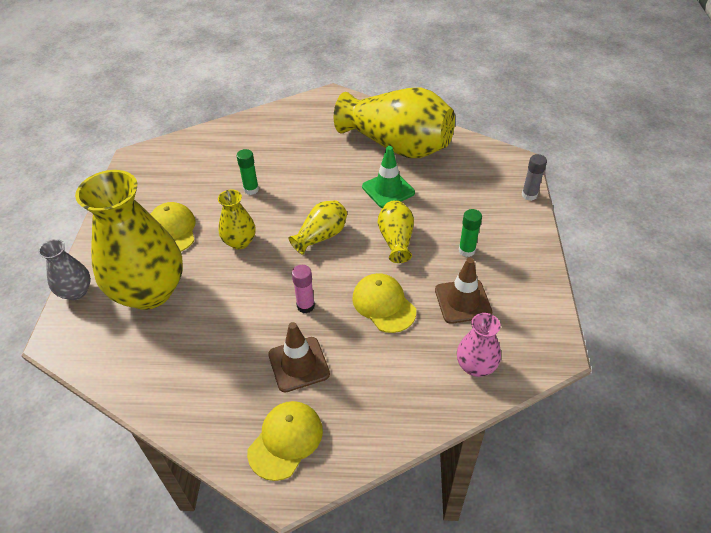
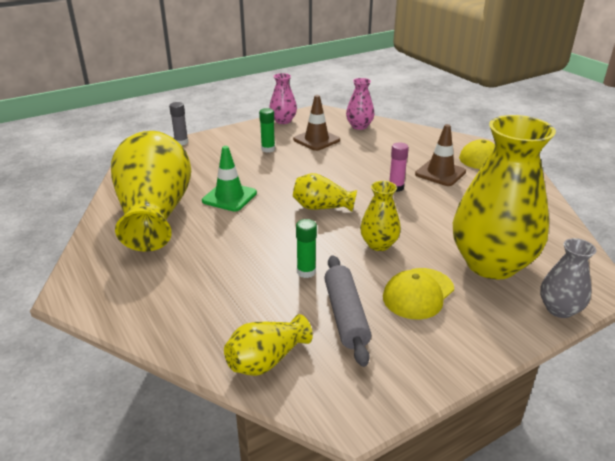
camera: 125 degrees left, 15 degrees down
(194, 187) = (346, 315): none -> grey rolling pin
(383, 304) = (354, 162): yellow cap -> none
(396, 240) = (288, 176): yellow vase -> yellow vase (266, 360)
(542, 297) = (283, 121): none -> pink vase

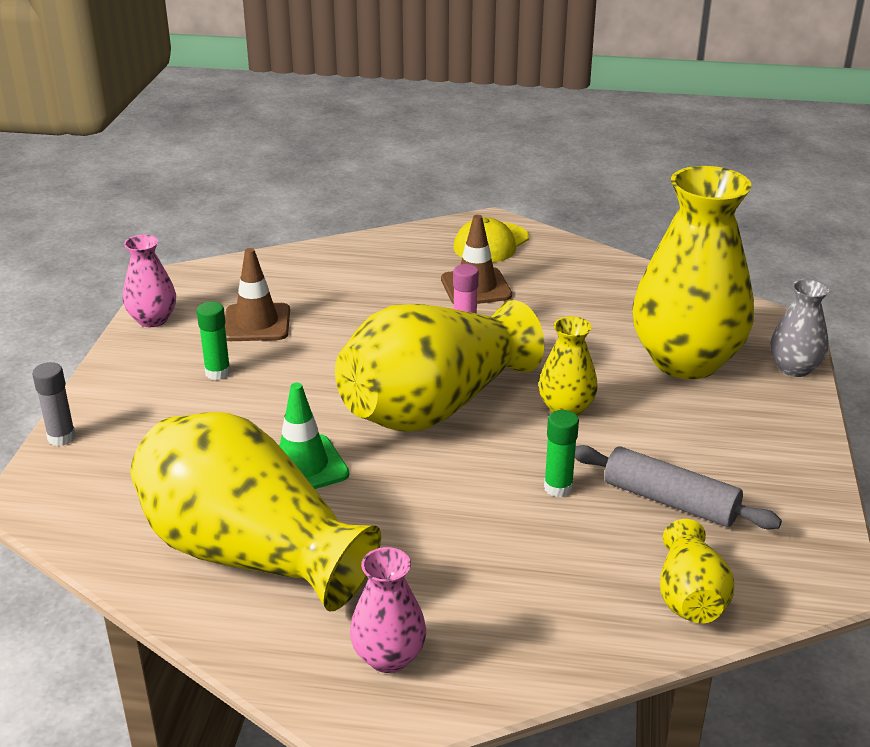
camera: 50 degrees left, 0 degrees up
(322, 207) = (434, 406): yellow vase -> yellow vase, size x2.12
(359, 126) = (274, 274): pink vase -> pink vase (388, 657)
(418, 293) = (684, 433): yellow cap -> none

